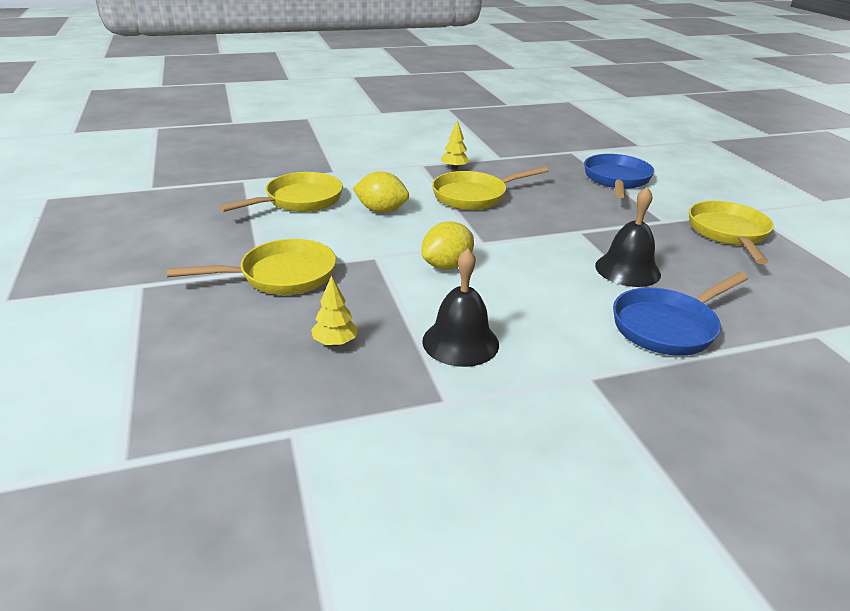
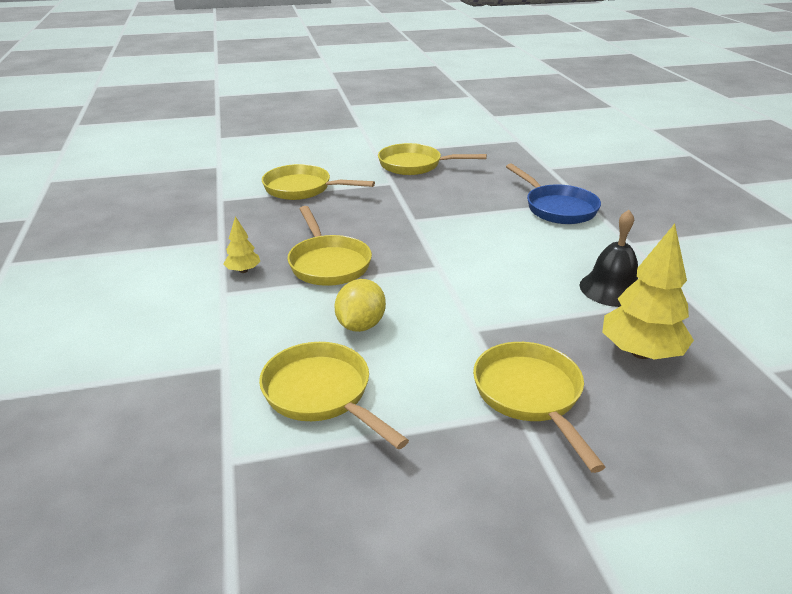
camera: 85 degrees left, 0 degrees up
(335, 342) = (640, 353): yellow tree -> yellow tree, size x1.98
(447, 266) = (487, 288): yellow lemon -> none
(616, 180) = (302, 189): blue pan -> yellow pan
(627, 269) = (479, 209): black bell -> none

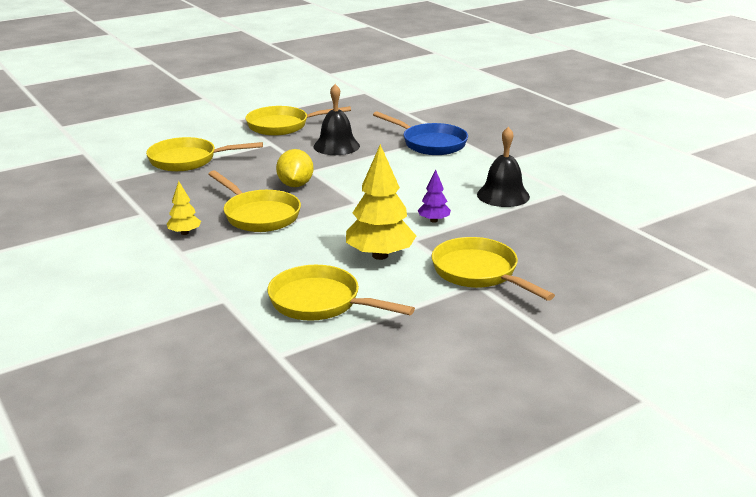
camera: 20 degrees left, 5 degrees down
(360, 325) = (319, 253): yellow lemon -> yellow lemon (295, 185)
(455, 195) = (336, 146): none -> black bell
(512, 307) = (433, 220): none -> purple tree
(640, 353) = (543, 233): yellow tree -> yellow tree (380, 255)

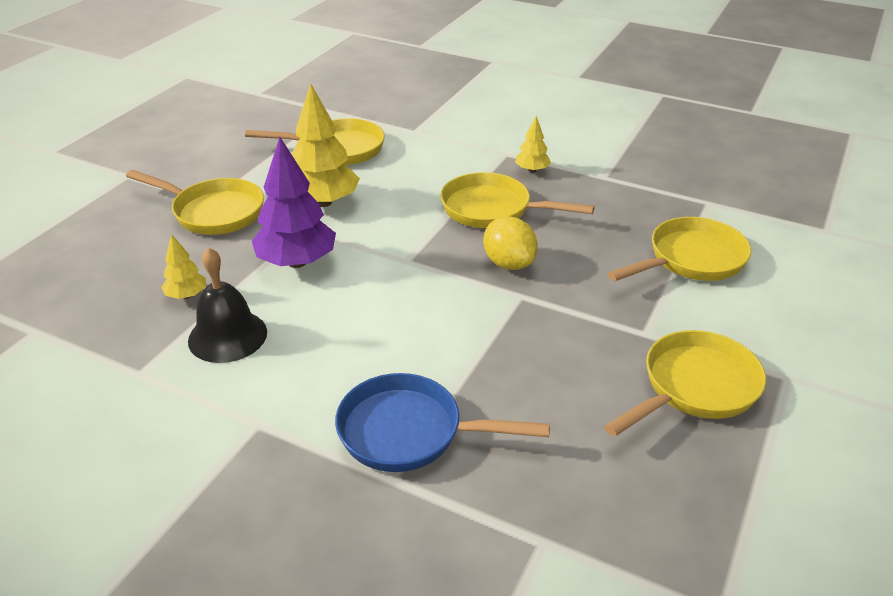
camera: 150 degrees right, 10 degrees up
(336, 146) = (549, 364): black bell -> none
(433, 220) = (297, 262): purple tree -> purple tree, size x1.98
(522, 221) = (186, 295): none -> yellow tree

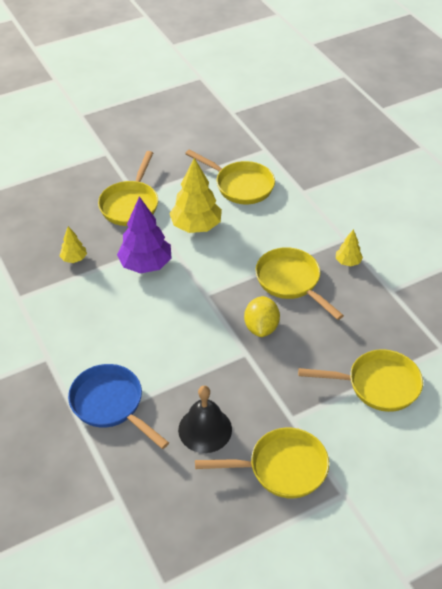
camera: 35 degrees right, 10 degrees up
(213, 212) = (130, 204): yellow pan -> yellow pan turned 45 degrees clockwise
(227, 336) = (73, 296): black bell -> black bell (205, 429)

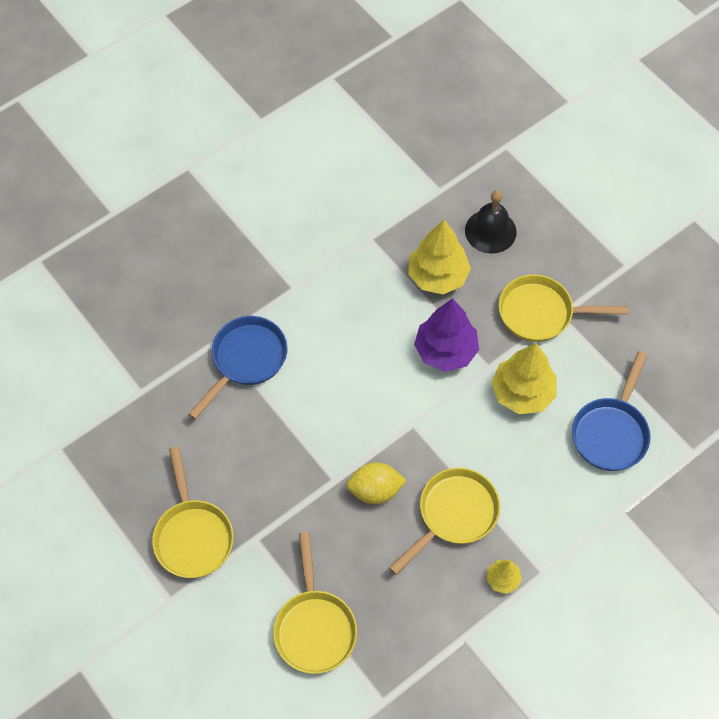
camera: 80 degrees right, 15 degrees up
(74, 259) = (437, 276): yellow tree -> yellow tree, size x1.98
(205, 429) = (229, 454): black bell -> black bell (490, 231)
(240, 185) = (611, 432): yellow pan -> blue pan

